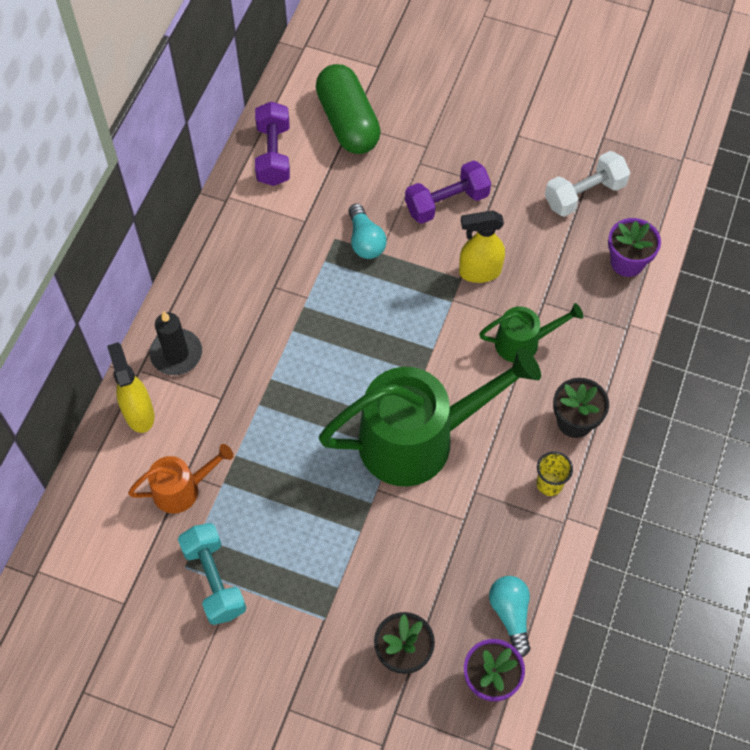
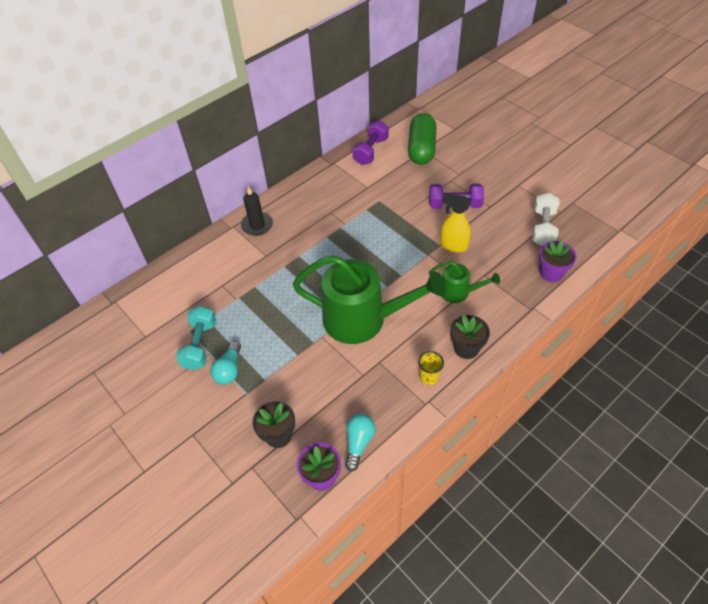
camera: 30 degrees right, 10 degrees down
(139, 413) = (219, 246): yellow spray bottle -> none
(183, 489) = (215, 292): orange watering can -> none
(365, 241) = (395, 207): turquoise light bulb -> turquoise light bulb (229, 369)
(584, 194) = (543, 228): white dumbbell -> white dumbbell turned 75 degrees counterclockwise

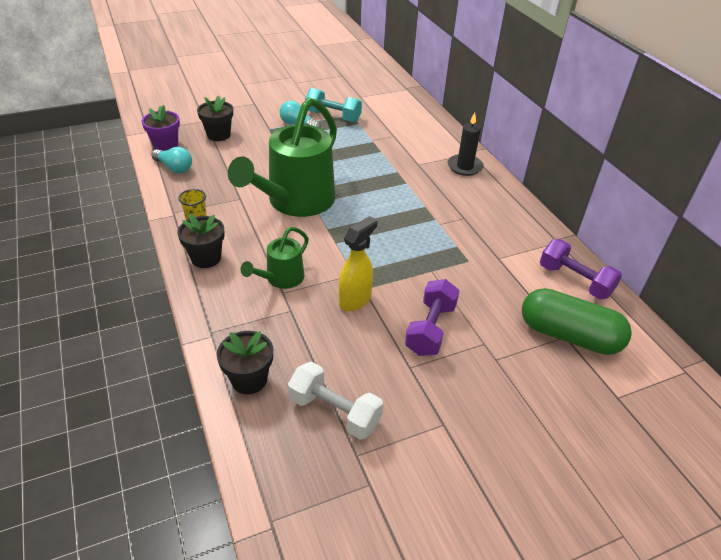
camera: 105 degrees right, 10 degrees down
(551, 273) = (249, 380): purple flower pot -> black flower pot

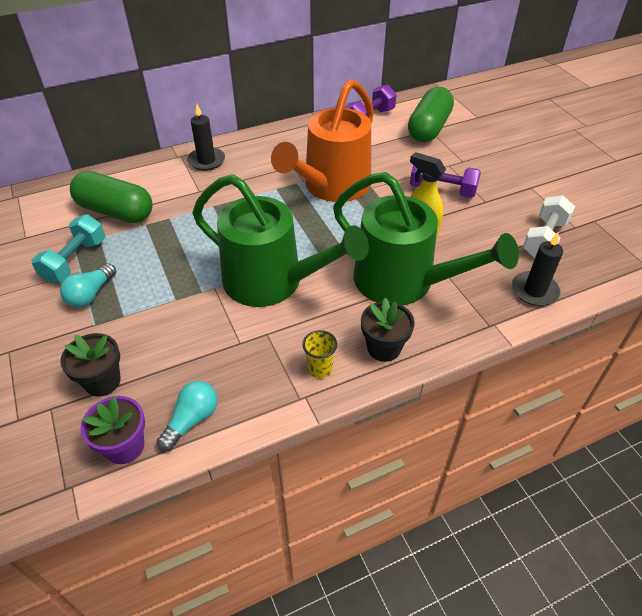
camera: 90 degrees left, 5 degrees up
(249, 380) = (534, 291): black flower pot -> black candle
(281, 279) = (404, 282): green watering can -> green watering can, size x2.06
(389, 128) = (115, 211): none -> green capsule
(429, 241) = (331, 187): none -> orange watering can

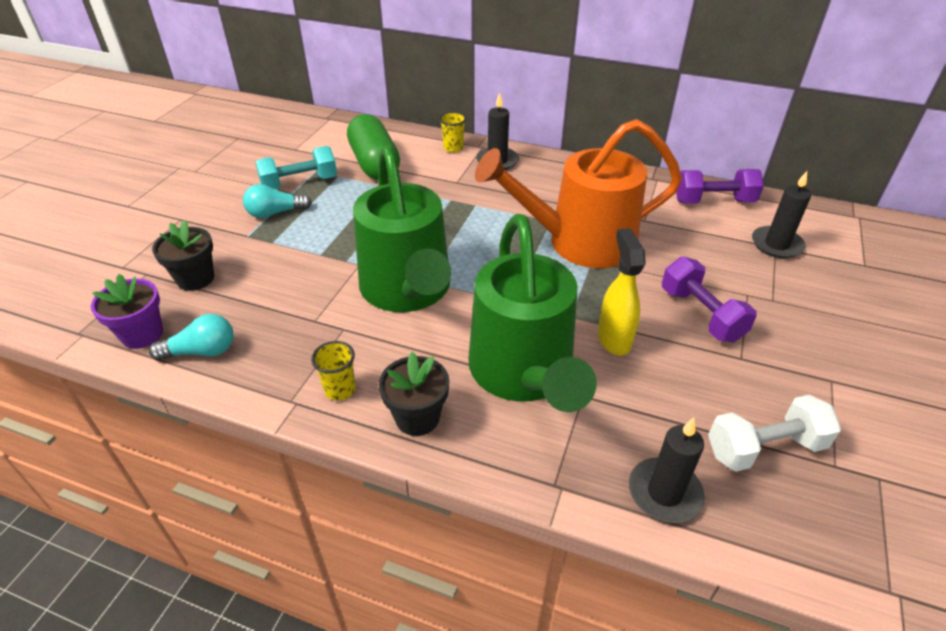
camera: 45 degrees right, 5 degrees down
(160, 167) = (453, 148): none -> yellow cup
(429, 128) = (776, 244): green capsule -> black candle

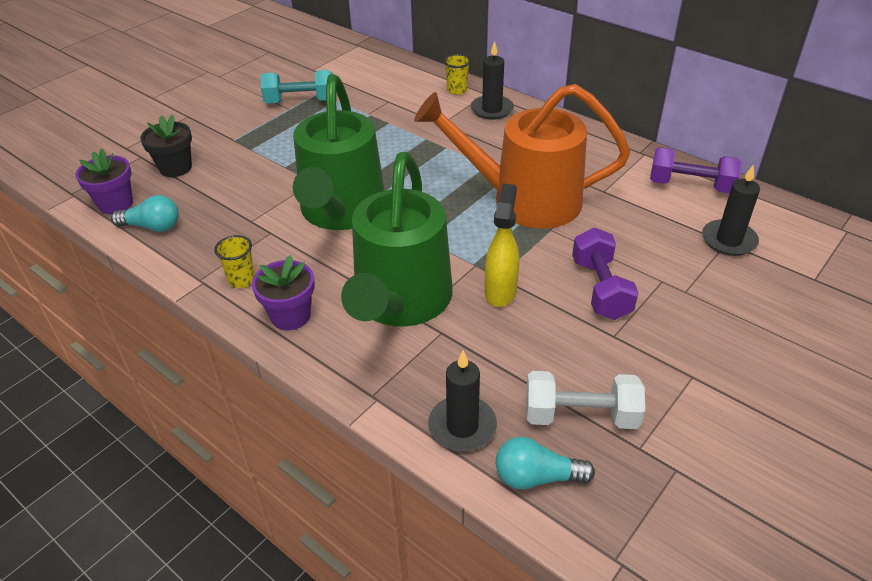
camera: 20 degrees right, 0 degrees up
(275, 213) = (266, 124): turquoise light bulb -> turquoise light bulb (536, 477)
(374, 163) = (375, 94): green capsule -> none
(417, 417) = (290, 316): black flower pot -> purple flower pot

